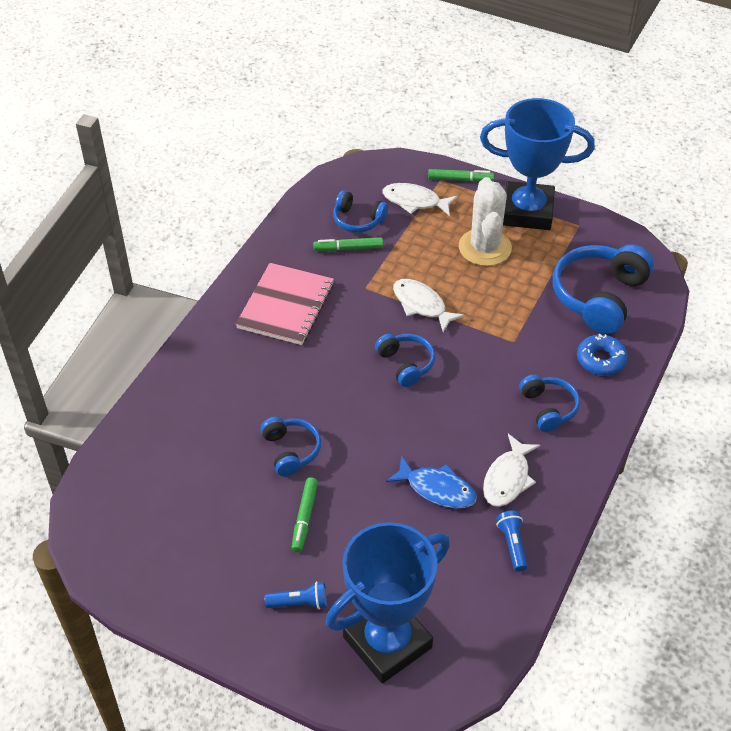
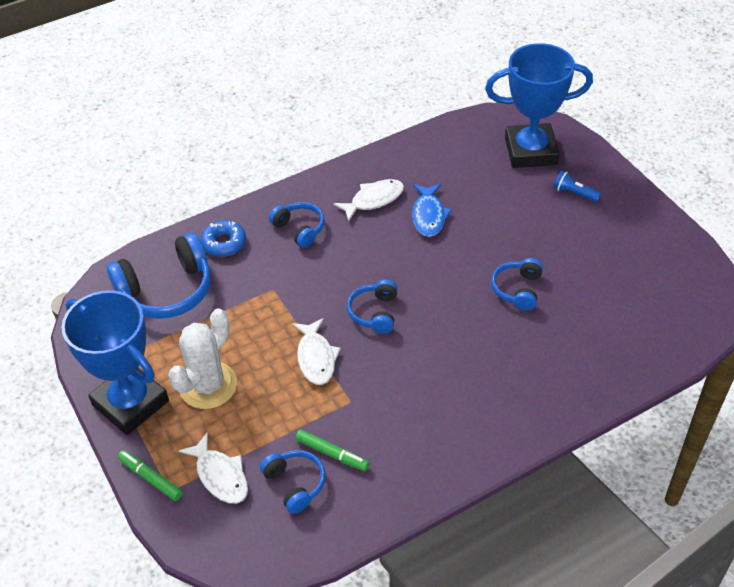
camera: 145 degrees left, 0 degrees up
(285, 306) = (437, 420): pink notebook -> none
(305, 517) = (537, 240): green marker -> none
(437, 489) = (429, 215): blue fish -> blue fish turned 150 degrees counterclockwise
(512, 544) = (408, 164): blue flashlight -> none
(548, 408) = (299, 229): blue headphones -> blue headphones turned 120 degrees clockwise

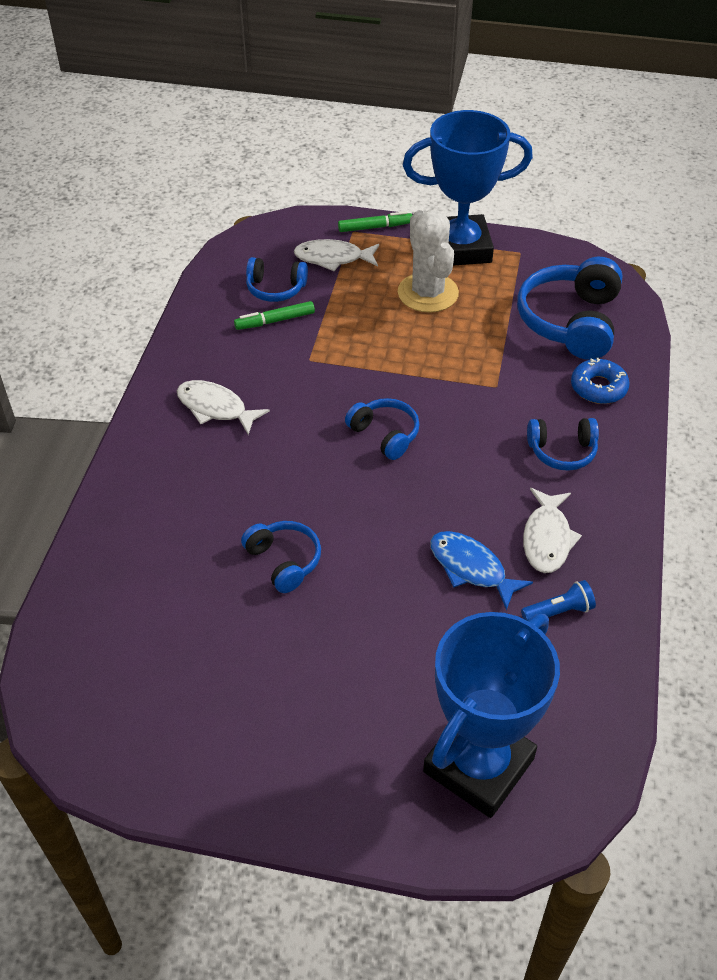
camera: 130 degrees right, 0 degrees up
(316, 358) = (380, 366): white fish -> white fish (216, 408)
(574, 193) = (355, 743): blue flashlight -> blue flashlight (558, 611)

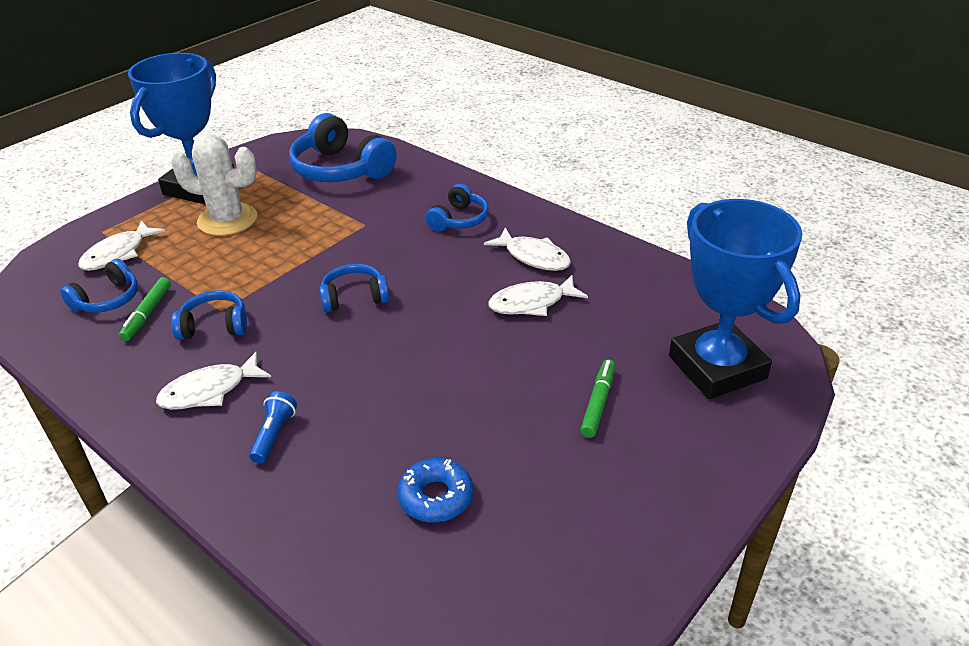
camera: 60 degrees left, 10 degrees down
(284, 561) = (437, 407): blue headphones -> blue headphones (214, 326)
(374, 227) = (114, 219): green marker -> green marker (598, 403)
(471, 568) = (532, 303): blue fish -> white fish
(558, 611) = (603, 276): blue flashlight -> blue flashlight (274, 435)
(598, 387) = (416, 182): blue donut -> blue donut (436, 497)

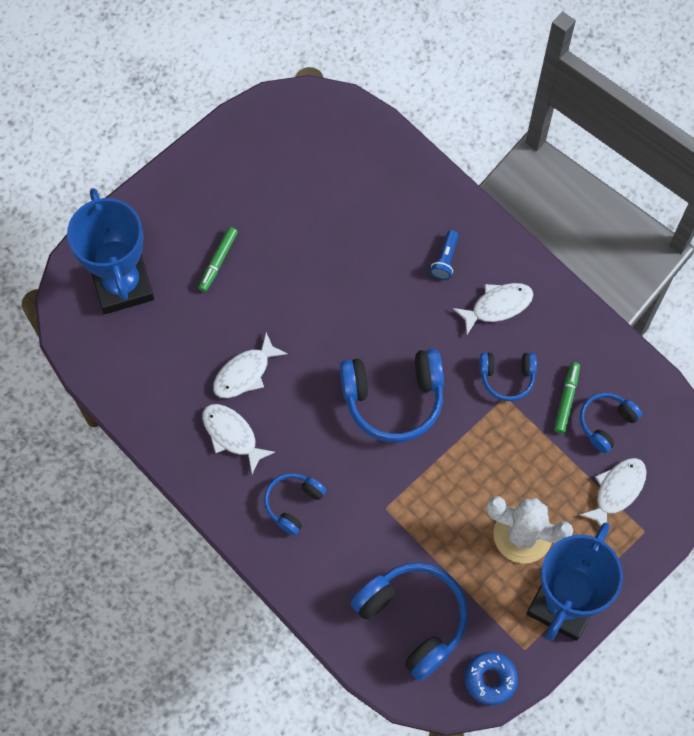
camera: 175 degrees left, 30 degrees up
(354, 297) = (393, 398): blue headphones -> blue headphones, size x1.79
(436, 497) = (338, 199): blue donut -> blue donut (490, 679)
(532, 303) = (245, 373): white fish -> white fish turned 150 degrees clockwise

